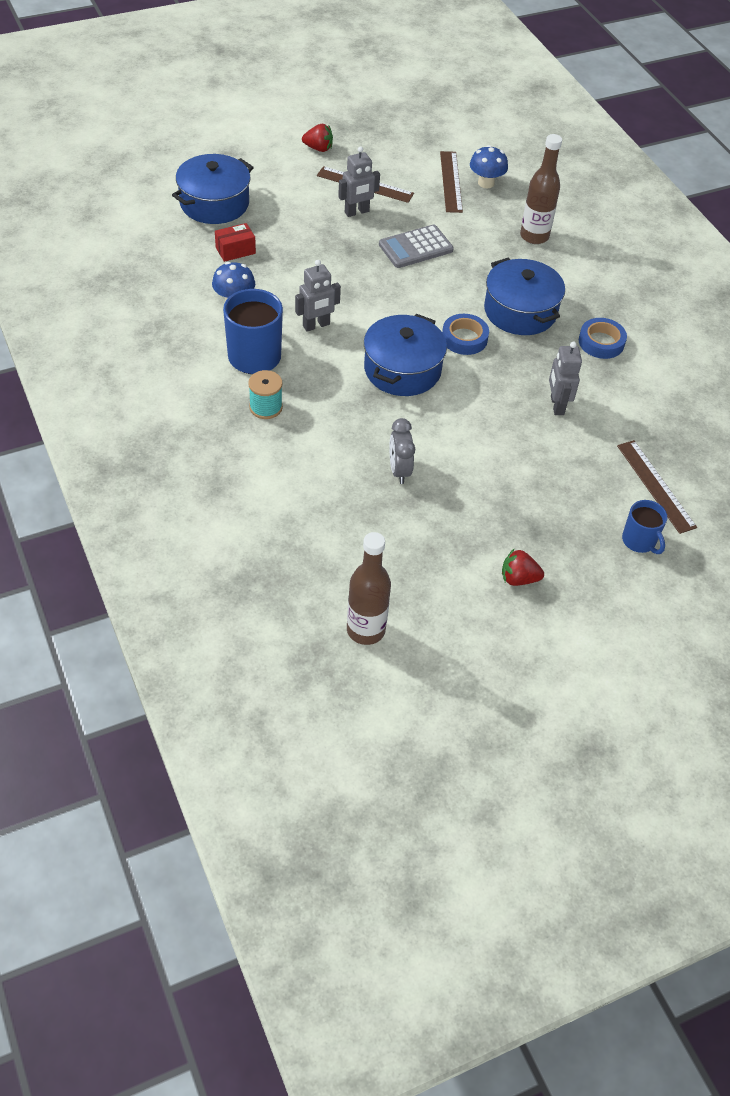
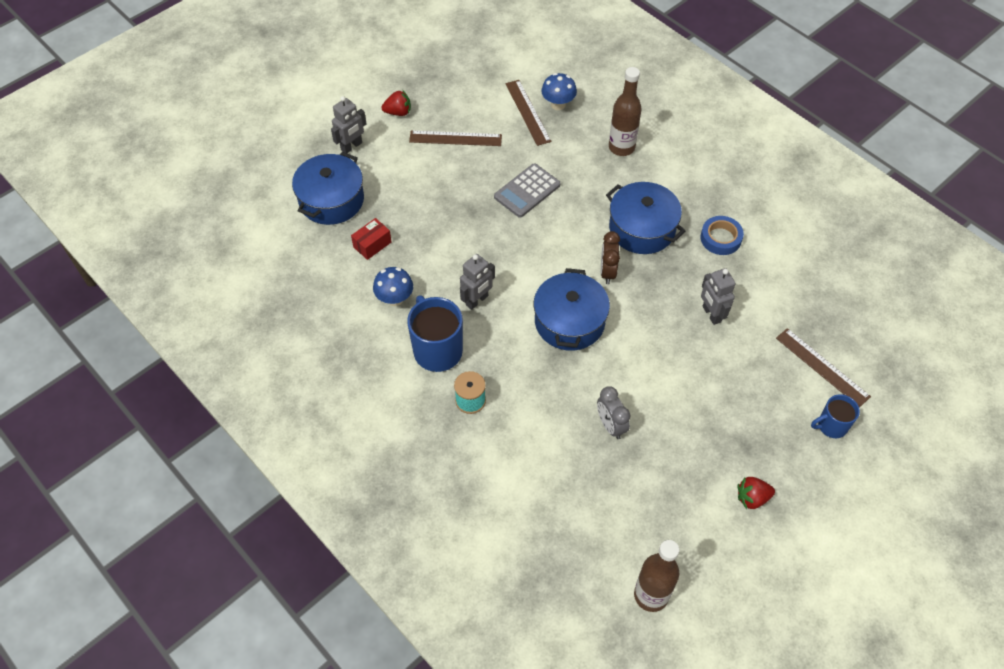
camera: 15 degrees left, 5 degrees up
(357, 212) = (461, 170): grey robot -> grey robot (351, 146)
(464, 338) = (607, 272): blue tape -> brown clock
(639, 541) = (831, 426): blue mug -> blue mug turned 120 degrees clockwise

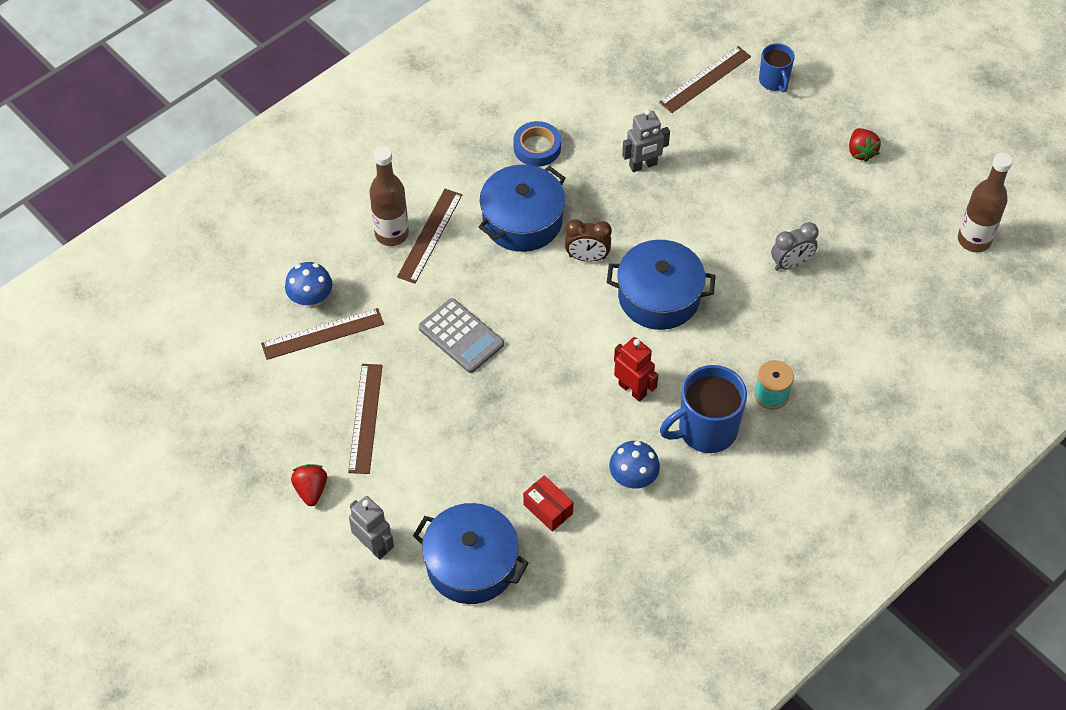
camera: 90 degrees left, 0 degrees up
(477, 300) = (632, 389): grey robot -> red robot
(622, 170) = (430, 235): none -> brown ruler

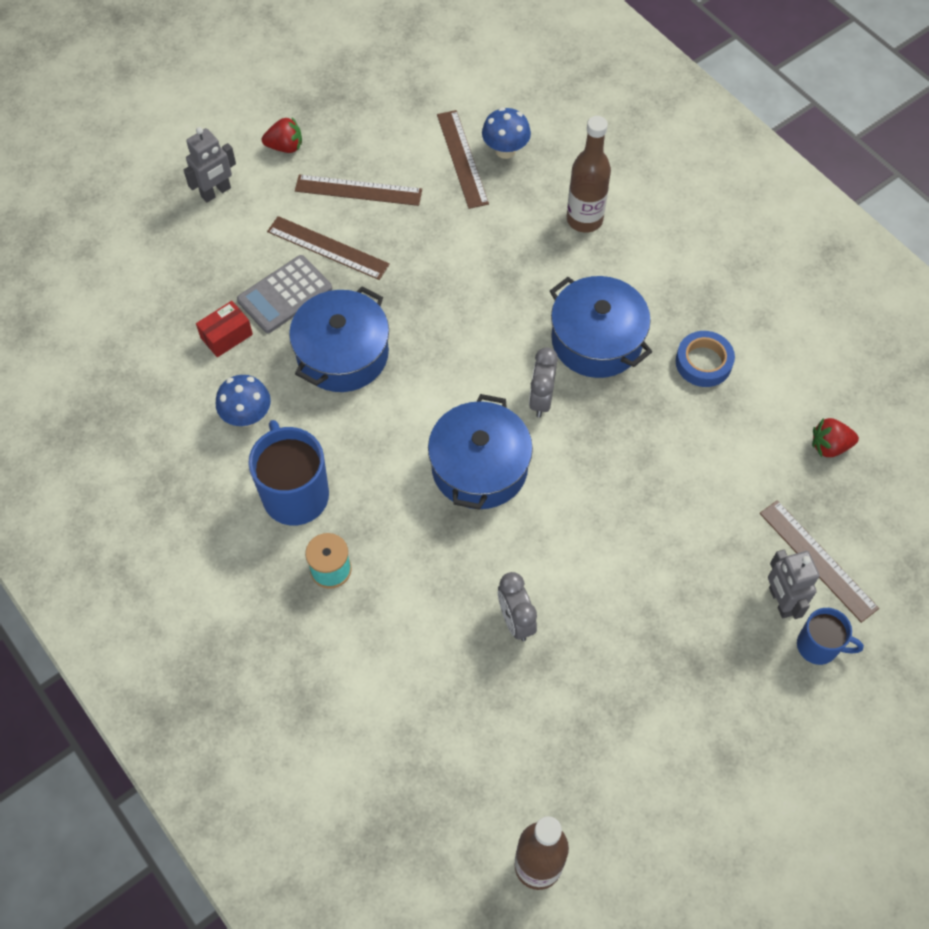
camera: 95 degrees right, 5 degrees up
(430, 235) = (580, 253): brown ruler -> brown ruler (328, 248)
(461, 336) = (446, 274): grey calculator -> grey calculator (285, 295)
(471, 564) = (179, 268): blue pot -> blue pot (342, 354)
(587, 257) = (541, 400): brown clock -> grey clock
(632, 389) = (358, 427): red robot -> none
(643, 165) = (675, 472): grey robot -> grey robot (780, 601)
(774, 81) = (818, 646): blue mug -> blue mug turned 150 degrees counterclockwise
(861, 152) = (694, 740): red strawberry -> red strawberry (829, 446)

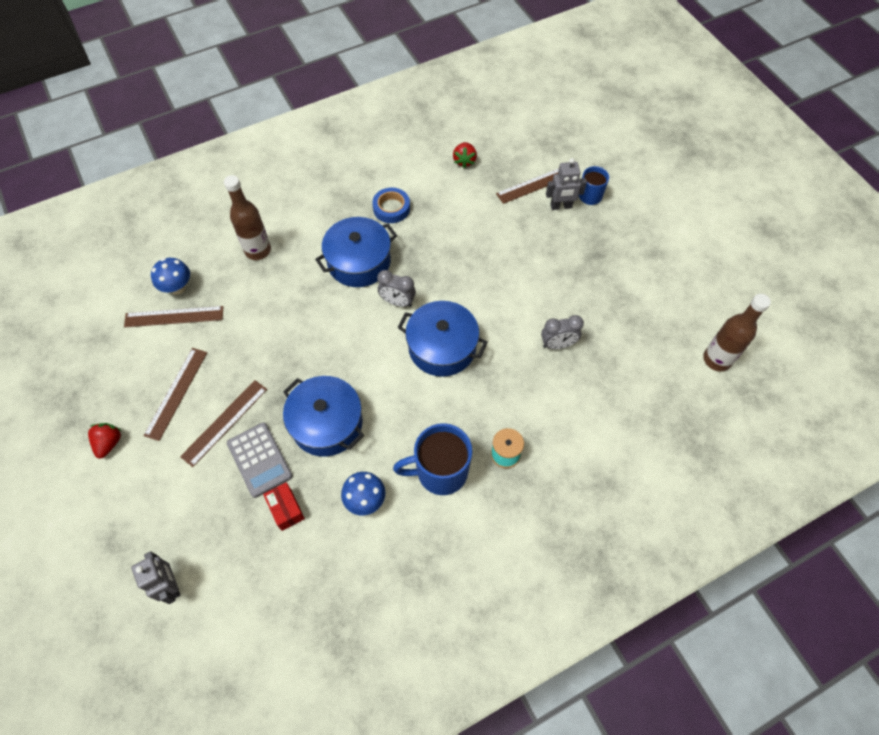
camera: 80 degrees left, 0 degrees up
(216, 192) = (135, 505): grey robot -> grey robot (171, 585)

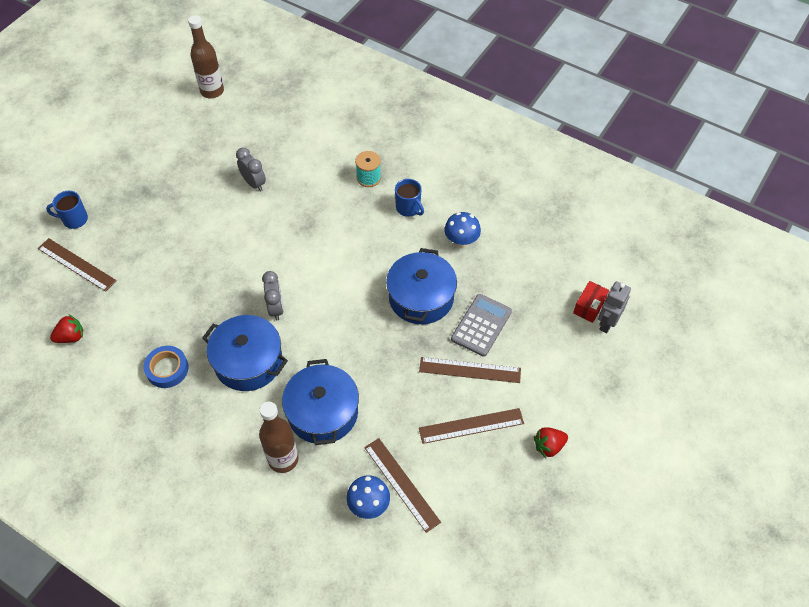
camera: 120 degrees left, 5 degrees down
(286, 509) = (504, 285): red box -> red box (589, 306)
(440, 472) = (408, 208): blue mug -> blue mug, size x0.58
(442, 347) = (302, 255): blue pot -> blue pot (323, 412)
(561, 206) = (99, 236): grey robot -> none

